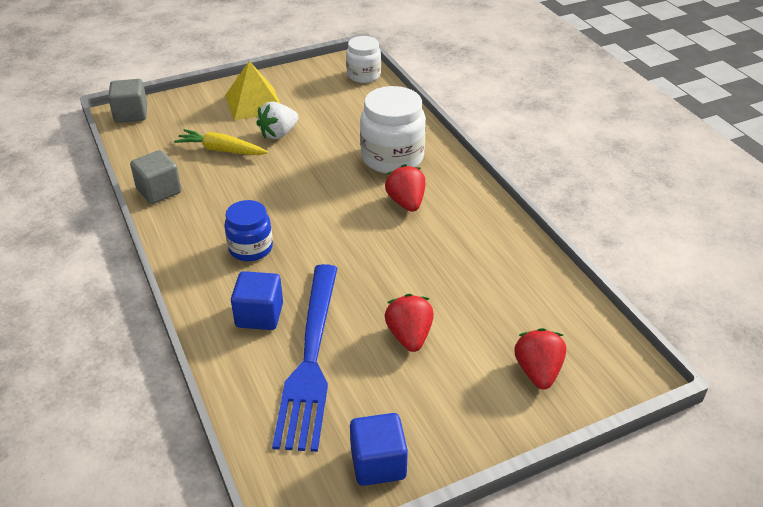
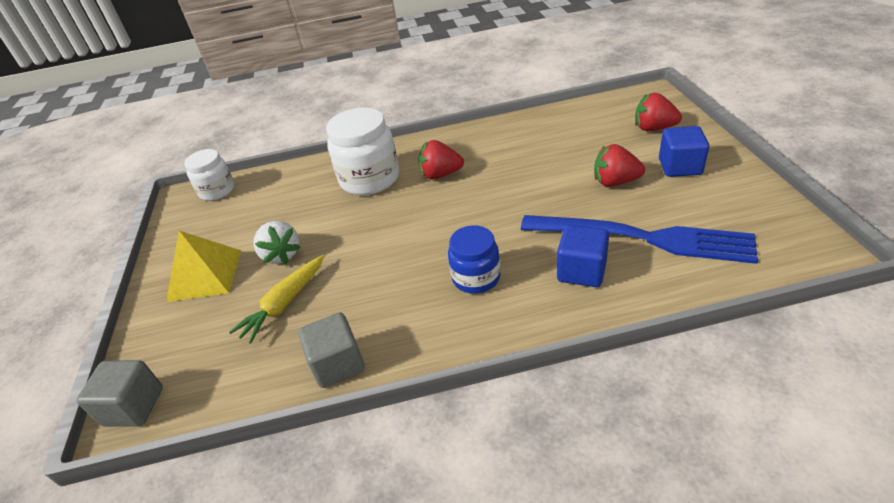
camera: 70 degrees left, 0 degrees up
(378, 463) = (759, 204): blue cube -> blue cube (680, 167)

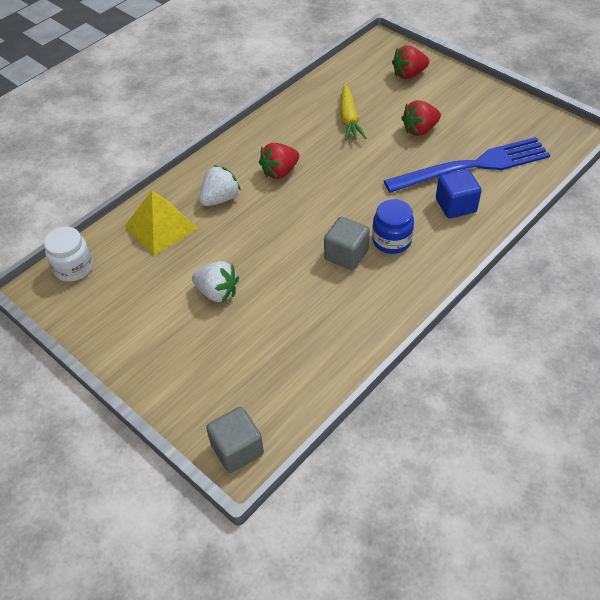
camera: 40 degrees left, 10 degrees up
(205, 275) = (166, 339): yellow pyramid -> yellow pyramid (161, 227)
(284, 304) = (267, 325): yellow carrot -> yellow carrot (349, 119)
(337, 364) = (358, 342): grey cube -> grey cube (346, 255)
(370, 179) = (220, 199): white jar -> white strawberry
(680, 167) = (453, 102): blue cube -> none

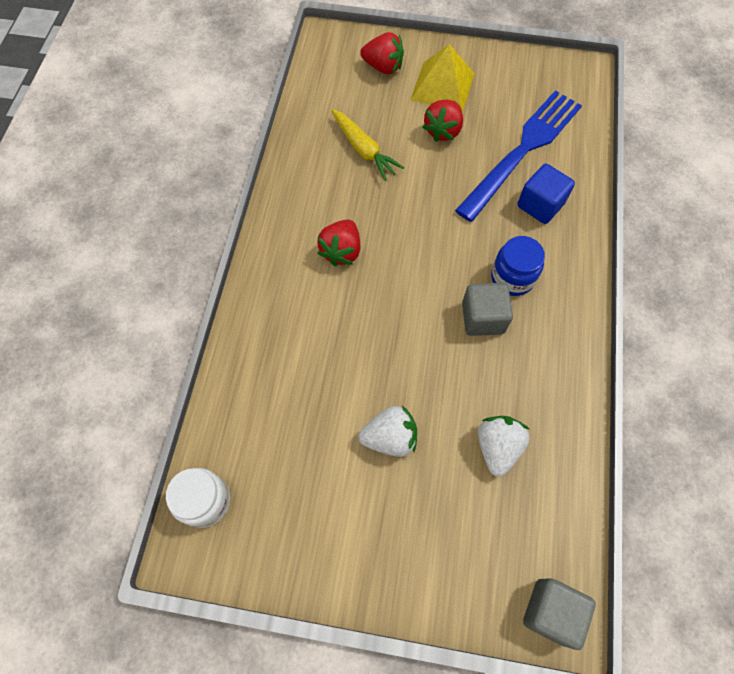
camera: 35 degrees left, 15 degrees up
(161, 227) = (265, 390): yellow pyramid -> yellow pyramid (442, 86)
(220, 199) = (303, 318): white strawberry -> white strawberry (497, 447)
(409, 74) = (383, 67): red strawberry -> red strawberry turned 105 degrees counterclockwise

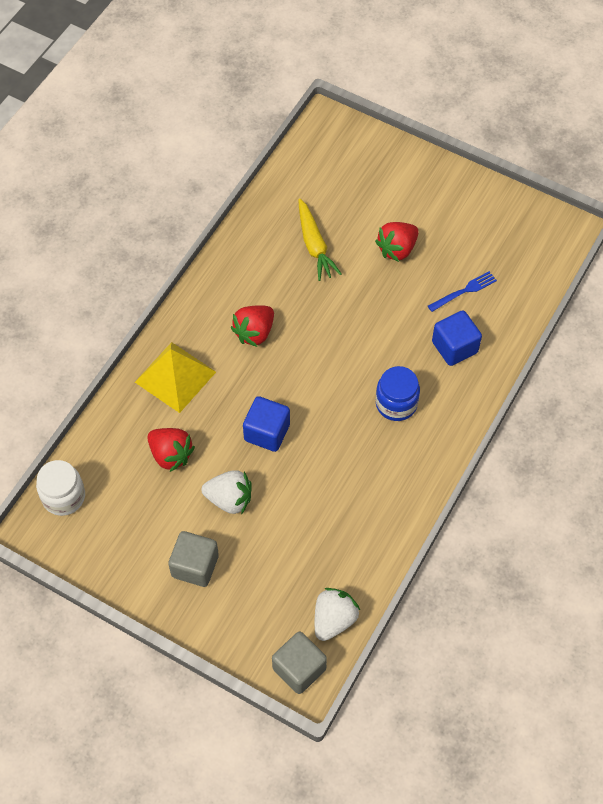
camera: 20 degrees right, 5 degrees down
(383, 67) = (368, 168): red strawberry -> red strawberry (171, 455)
(398, 350) = (267, 432): none -> blue cube
(442, 86) = (417, 205): yellow pyramid -> yellow pyramid (175, 377)
(482, 318) = (353, 429): grey cube -> grey cube (195, 566)
(497, 447) = (315, 536): white strawberry -> white strawberry (334, 619)
(523, 150) = (464, 291): blue fork -> blue fork, size x0.41

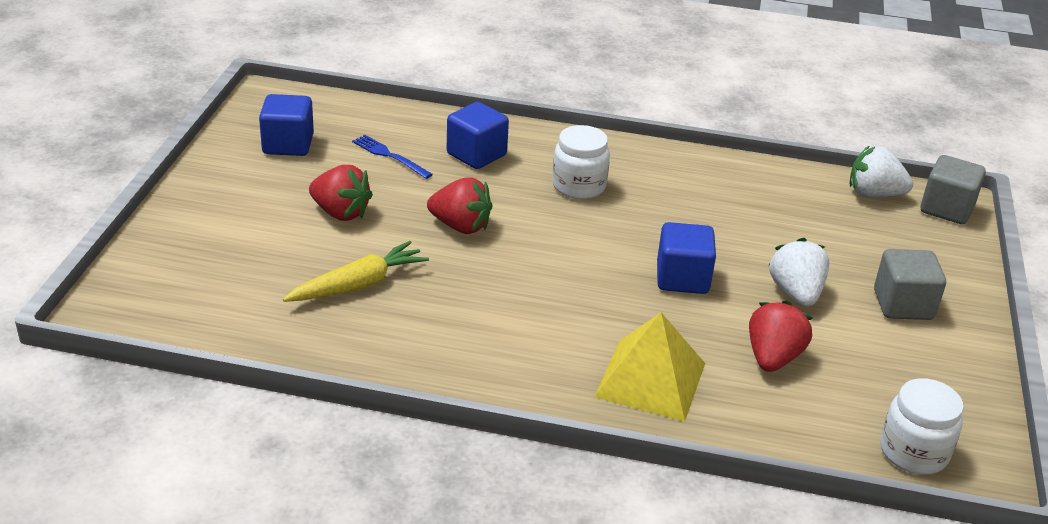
camera: 110 degrees left, 25 degrees down
(254, 332) = (535, 316): red strawberry -> red strawberry (460, 226)
(396, 404) = (579, 186): blue jar -> white jar
(492, 232) = (288, 144): none -> blue cube

